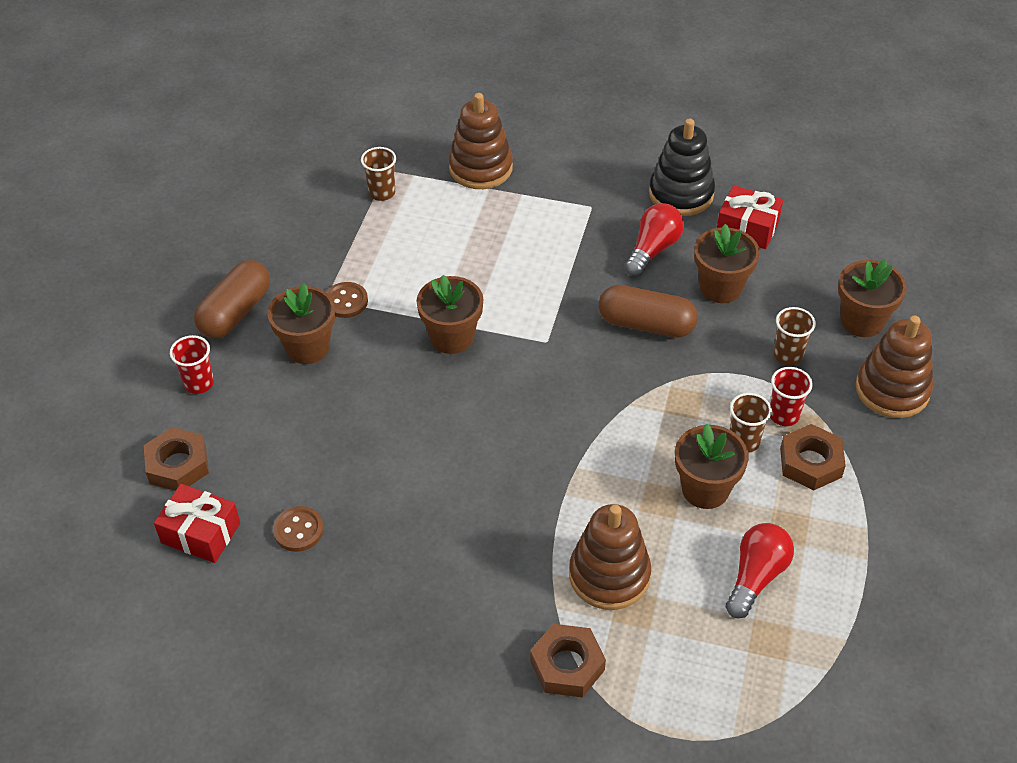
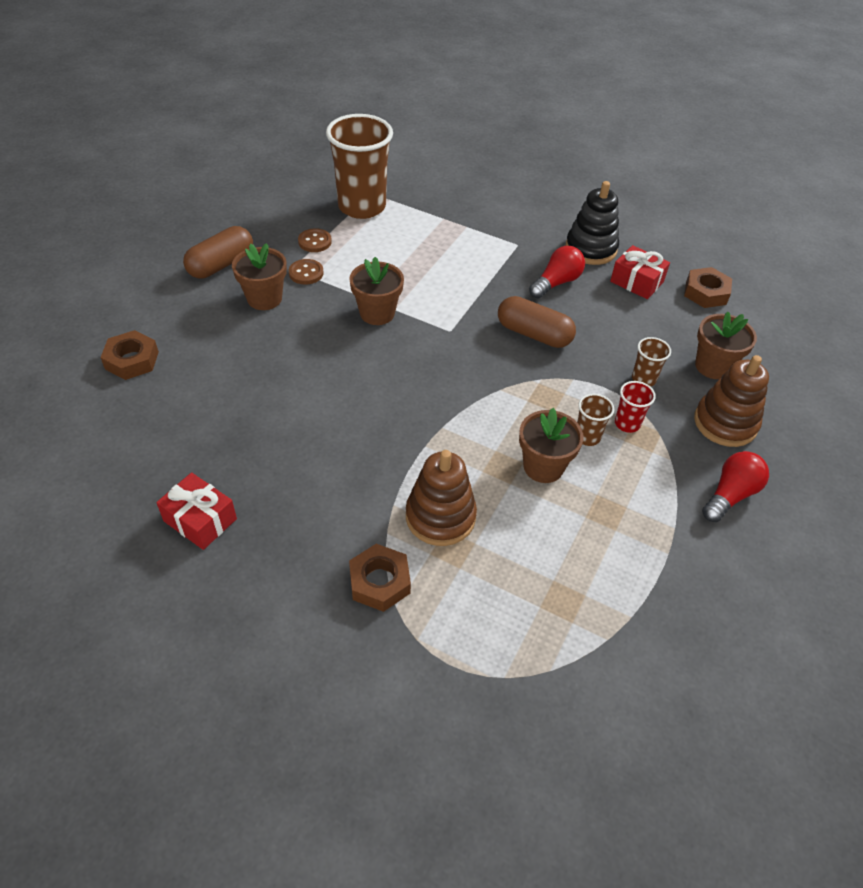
camera: 10 degrees right, 0 degrees up
(199, 383) = (173, 307): red cup -> none
(201, 533) = (127, 413): red gift -> red gift (200, 520)
(298, 530) = (202, 427): brown button -> brown button (315, 242)
(382, 193) = (362, 207): brown cup -> brown cup, size x2.31
(480, 168) = (442, 204): brown stacking toy -> none
(721, 287) = (602, 319): brown flower pot -> none
(756, 577) = (566, 546): red light bulb -> red light bulb (730, 495)
(810, 462) = (639, 465): brown nut -> brown nut (705, 293)

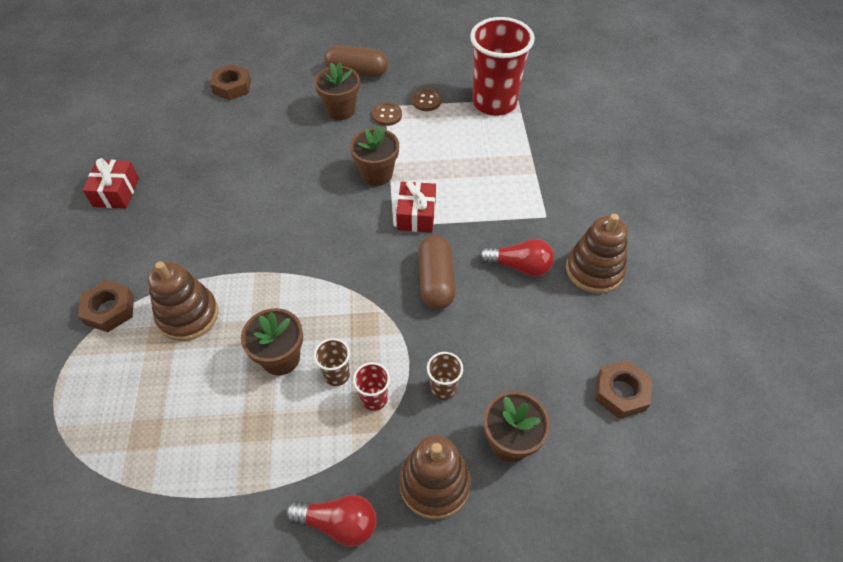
camera: 60 degrees right, 5 degrees up
(362, 207) = (494, 103): brown cup -> red cup
(590, 249) = (594, 270): black stacking toy -> brown stacking toy
(636, 282) = (580, 326): red gift -> red gift (416, 215)

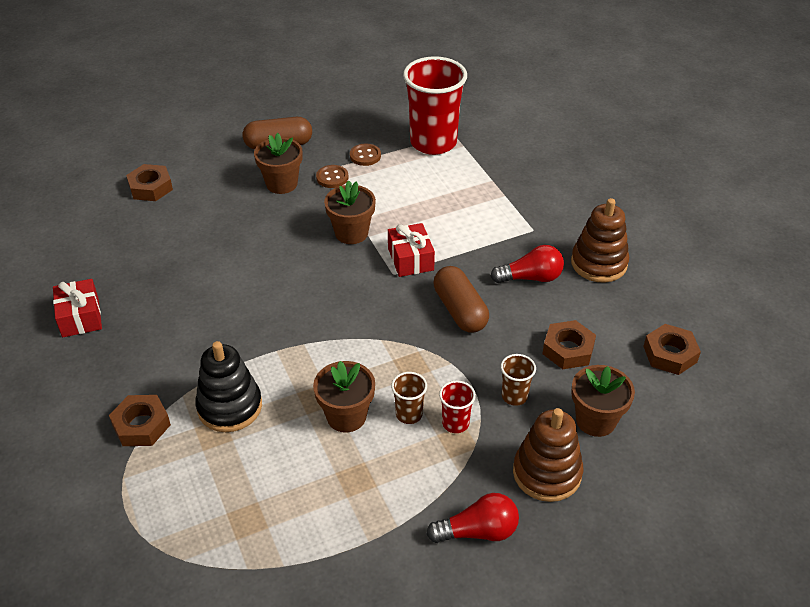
camera: 20 degrees left, 10 degrees down
(188, 315) = (230, 407): brown stacking toy -> black stacking toy
(519, 354) = (568, 350): none -> brown nut

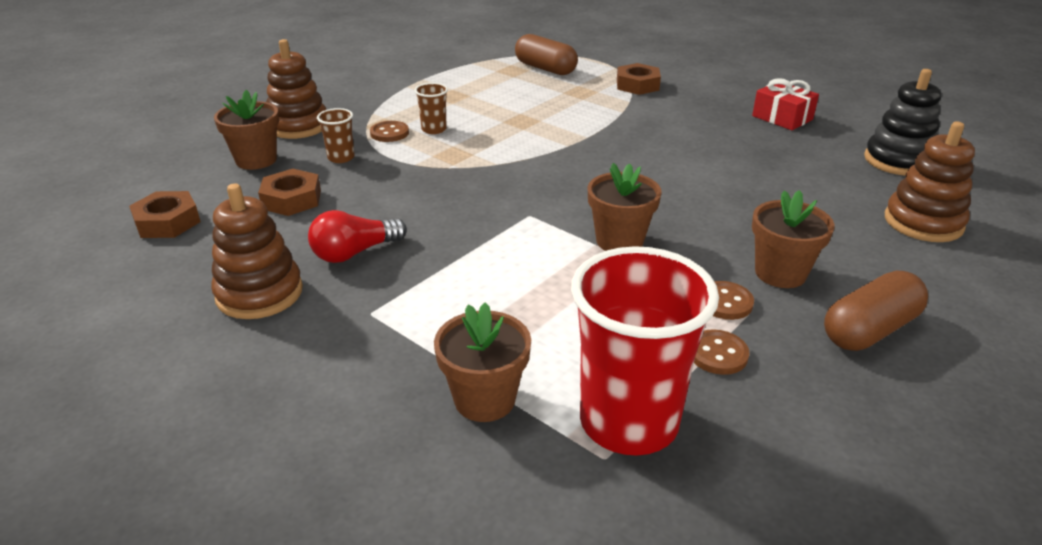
camera: 155 degrees right, 10 degrees down
(150, 187) = (923, 222): brown nut -> brown stacking toy
(230, 407) = (585, 104): black stacking toy -> black stacking toy (898, 161)
(346, 416) = (486, 118): brown flower pot -> brown flower pot (484, 399)
(410, 259) = (521, 233): red gift -> none
(455, 423) = (389, 133): red cup -> brown button
(460, 310) = (428, 202): brown capsule -> brown capsule (545, 69)
(478, 531) = (346, 95): red light bulb -> none

